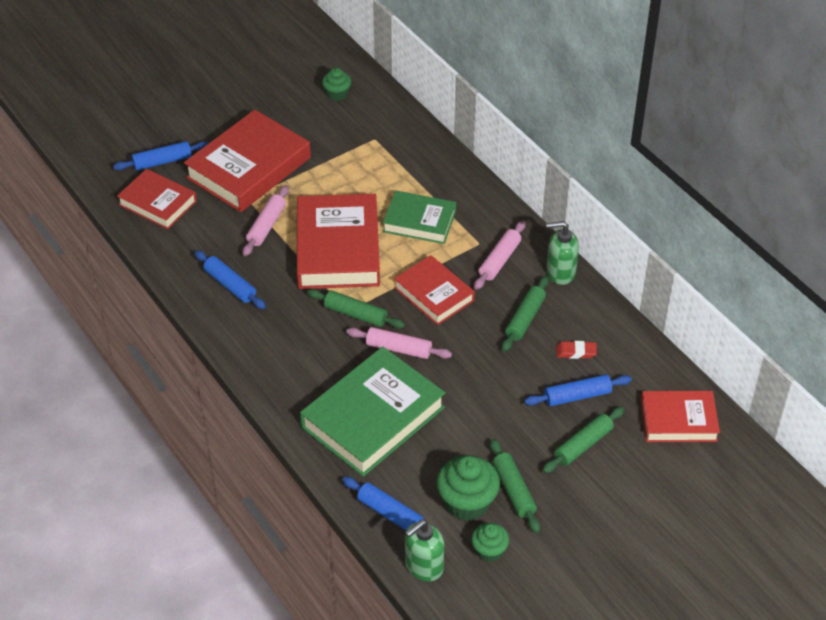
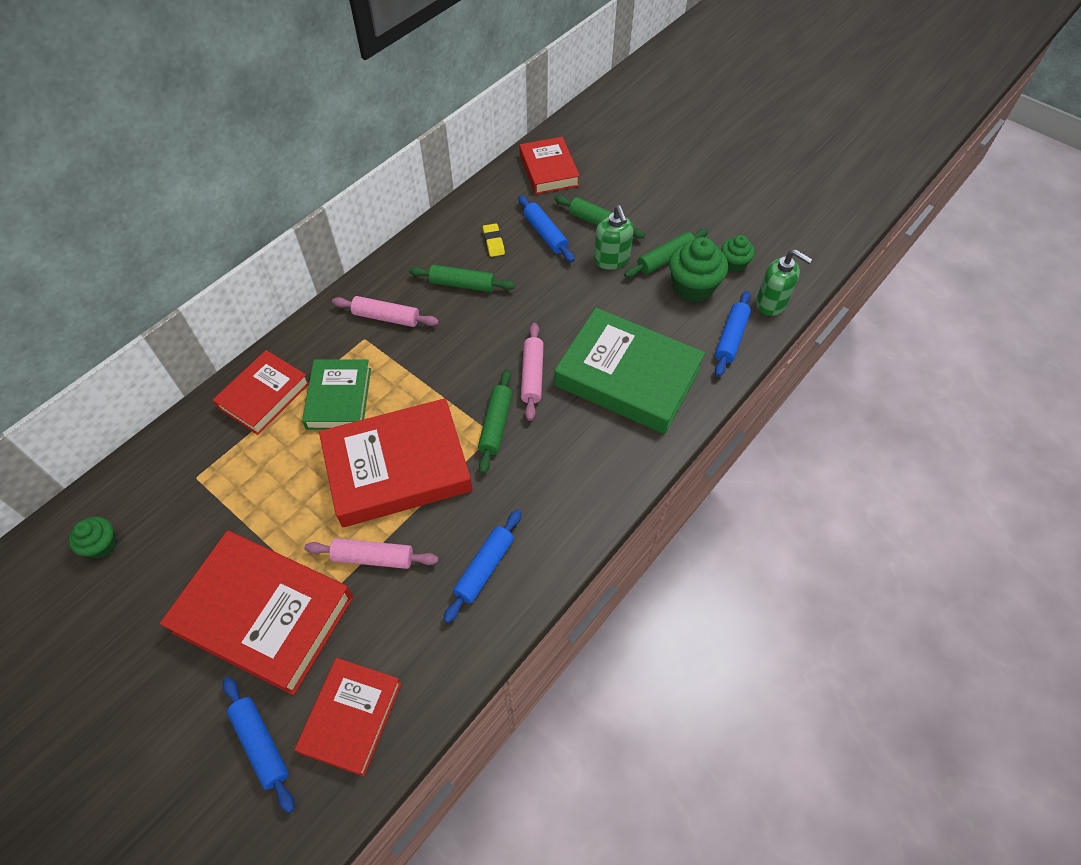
camera: 105 degrees left, 10 degrees up
(434, 294) = (447, 362): red book -> red book (264, 395)
(560, 272) = (393, 268): green soap dispenser -> green soap dispenser (611, 260)
(576, 352) = (493, 242): red eraser -> yellow eraser

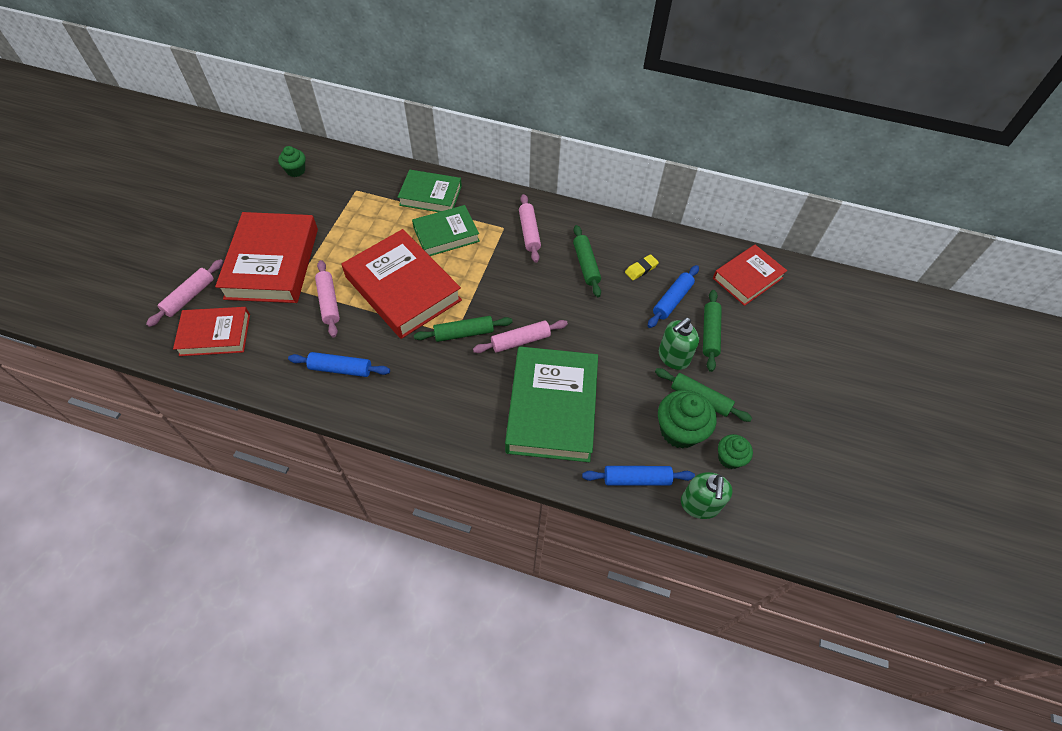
camera: 65 degrees right, 0 degrees up
(261, 744) = (189, 297): blue rolling pin -> pink rolling pin
(264, 395) = (430, 195): red book -> green book

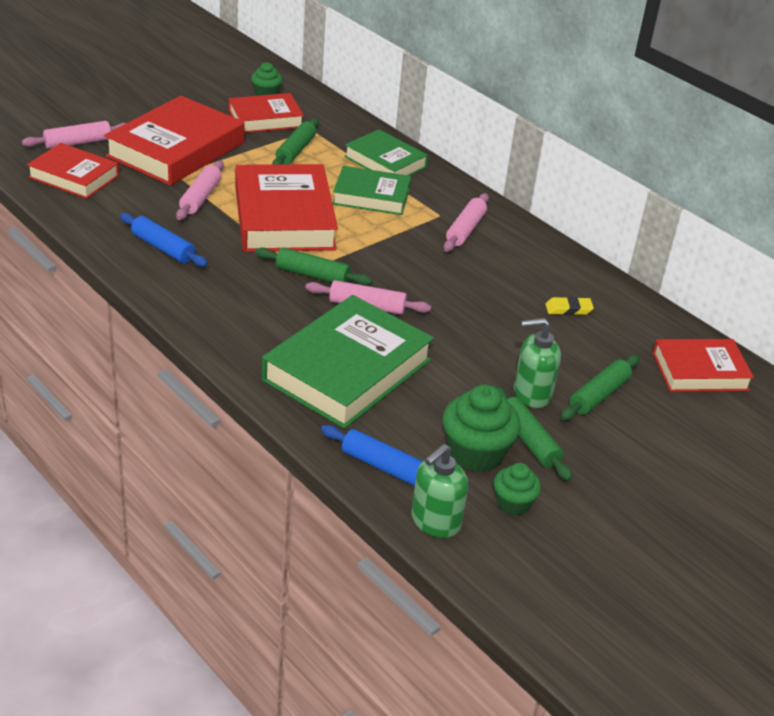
camera: 30 degrees right, 20 degrees down
(314, 196) = (265, 118): none -> red book
(586, 265) = (505, 280): green rolling pin -> green rolling pin (296, 151)
(672, 300) = (580, 349): blue rolling pin -> none

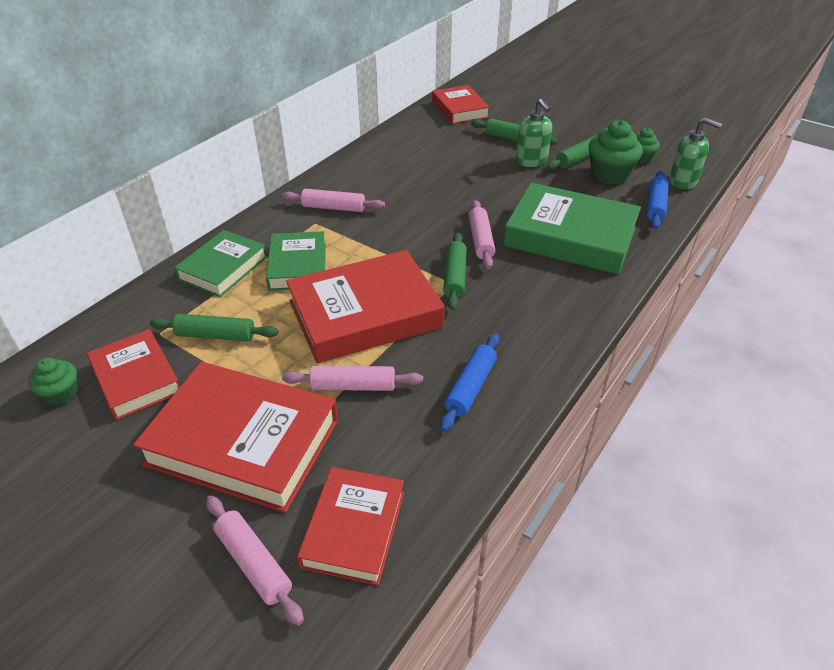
camera: 100 degrees left, 5 degrees up
(568, 309) = (422, 155): yellow eraser -> none

